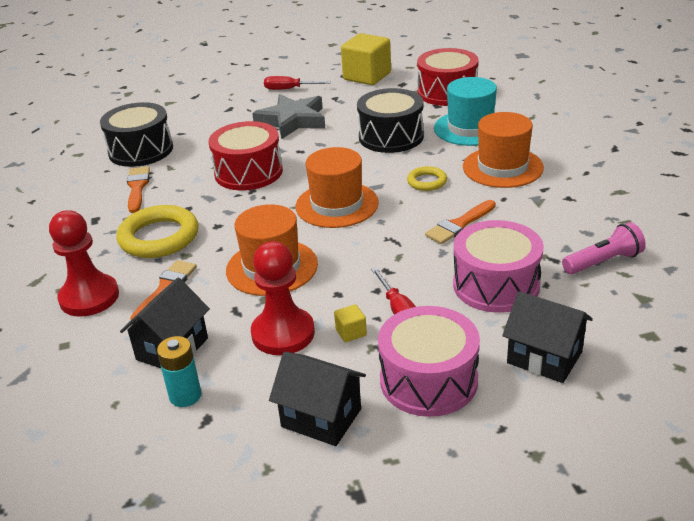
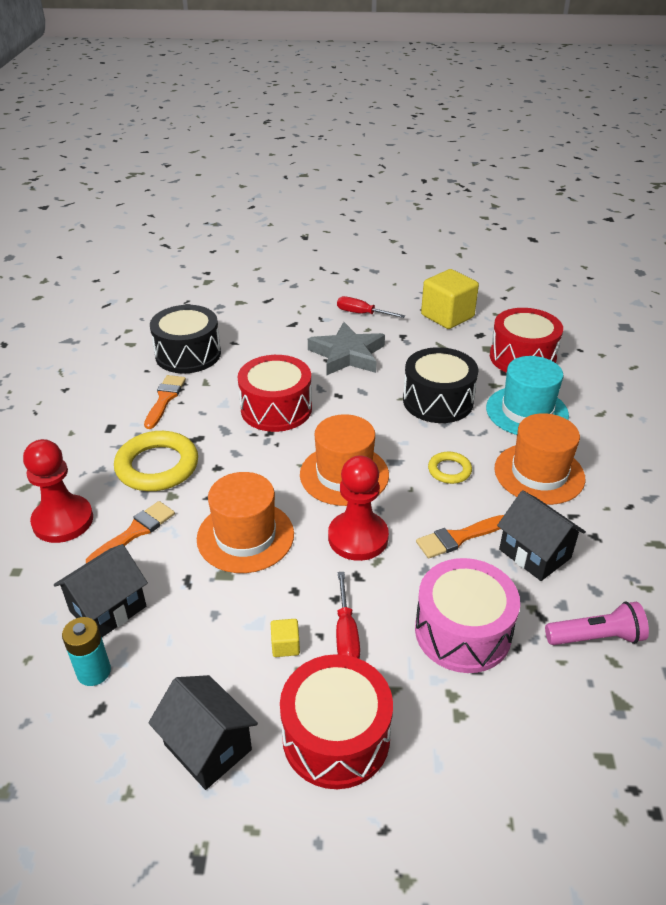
camera: 15 degrees right, 5 degrees up
(283, 333) = (219, 624): red pawn -> red pawn (358, 537)
(428, 380) = (336, 736): pink drum -> red drum
(544, 357) = (472, 749): black house -> black house (534, 554)

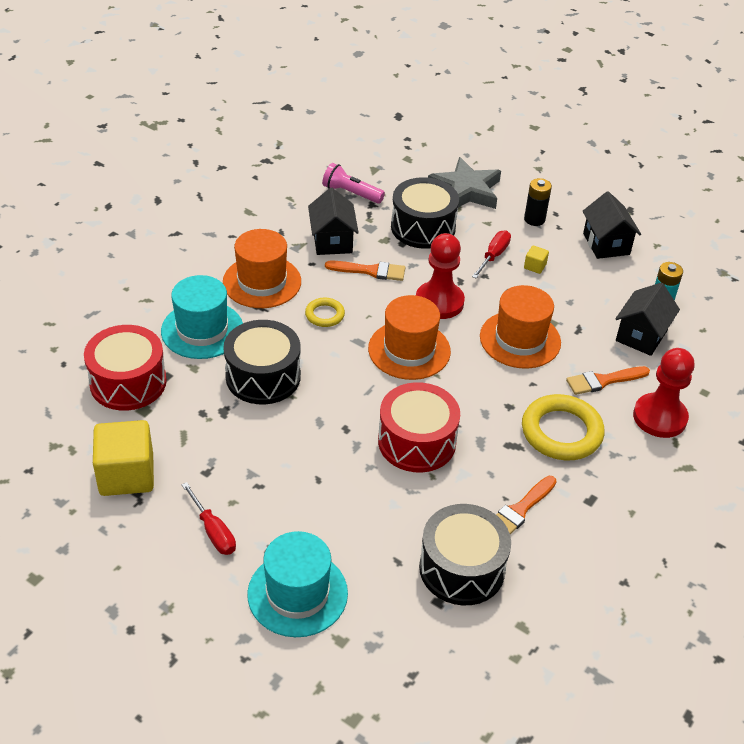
camera: 150 degrees left, 5 degrees up
(108, 609) = (641, 335): black house -> black house turned 45 degrees counterclockwise
(282, 309) = (297, 593): none -> turquoise hat
(336, 736) = (534, 219): red drum -> black battery
(347, 354) = (290, 475): grey star -> grey star (466, 190)
(463, 631) = (423, 227): pink drum -> black drum

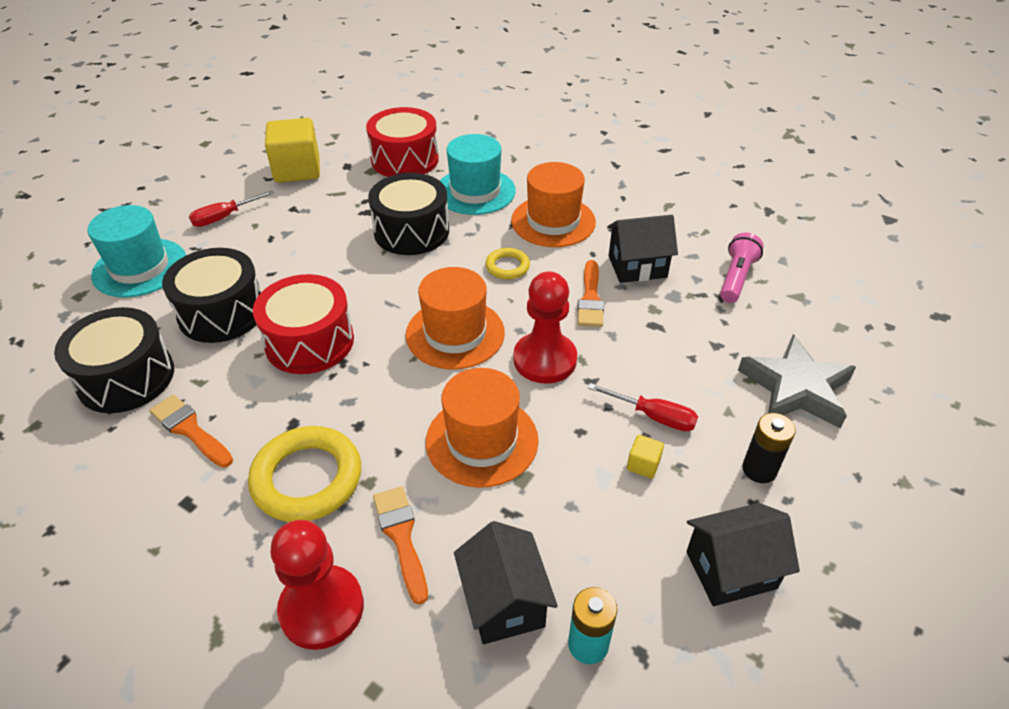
camera: 90 degrees right, 0 degrees up
(423, 227) = (692, 343): black drum -> black drum (222, 312)
(641, 335) = (504, 602): black house -> black house turned 45 degrees clockwise

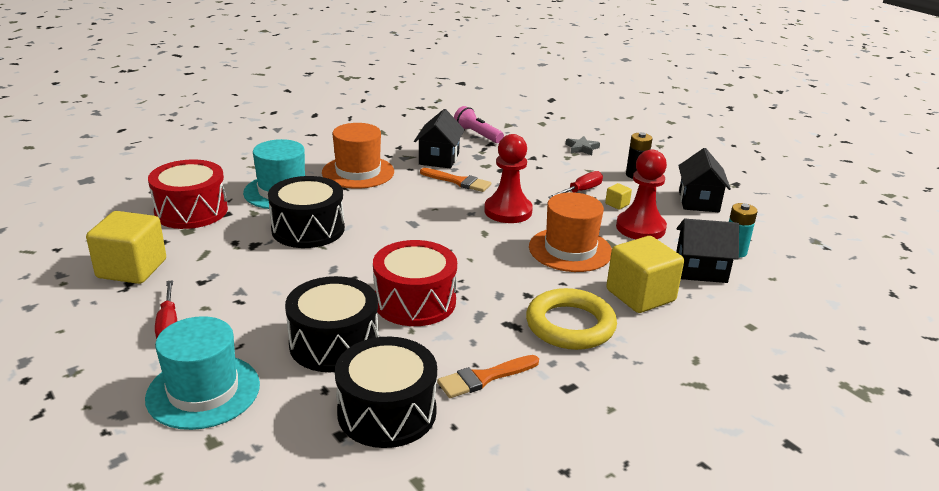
camera: 70 degrees left, 15 degrees down
(322, 608) = (687, 336): red pawn -> red pawn (640, 228)
(401, 537) = (640, 295): orange brush -> yellow cube
(455, 333) = (456, 237): orange hat -> none
(507, 266) = (396, 201): yellow ring -> none
(796, 388) = (582, 148): grey star -> grey star, size x0.49

